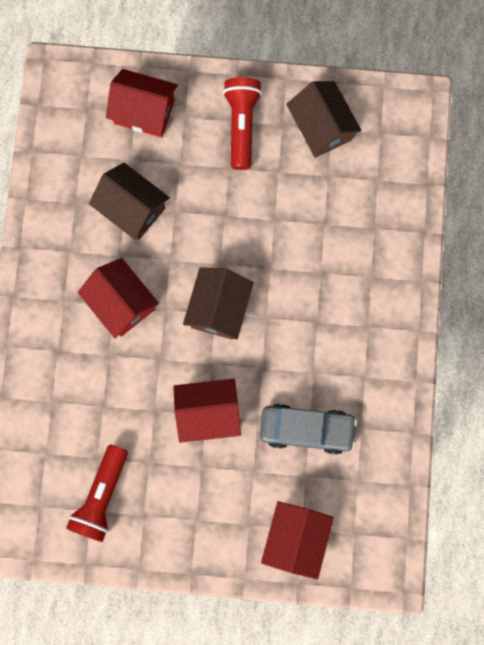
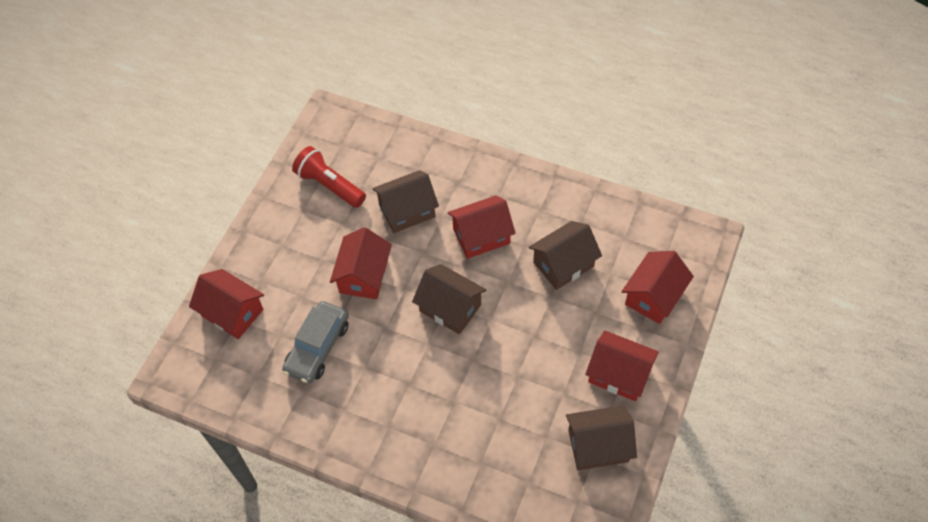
camera: 110 degrees right, 20 degrees down
(111, 395) = (407, 211): none -> brown house
(241, 125) = (619, 374): red flashlight -> red house

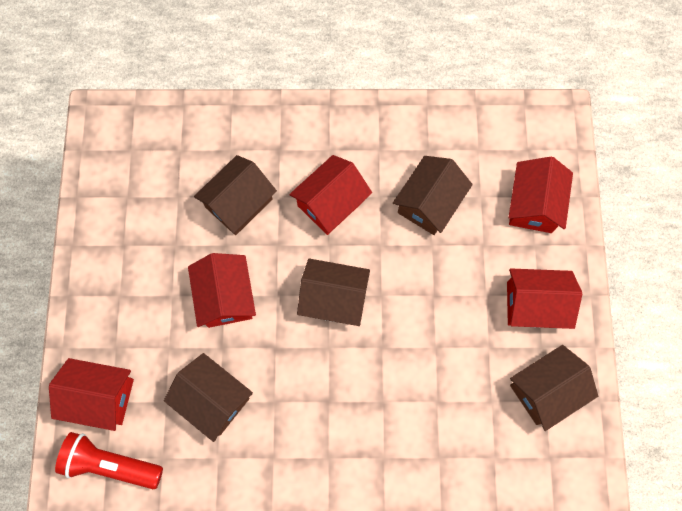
camera: 25 degrees left, 15 degrees up
(317, 347) = (213, 399): grey car -> brown house
(329, 185) = (140, 204): red flashlight -> red flashlight (111, 463)

